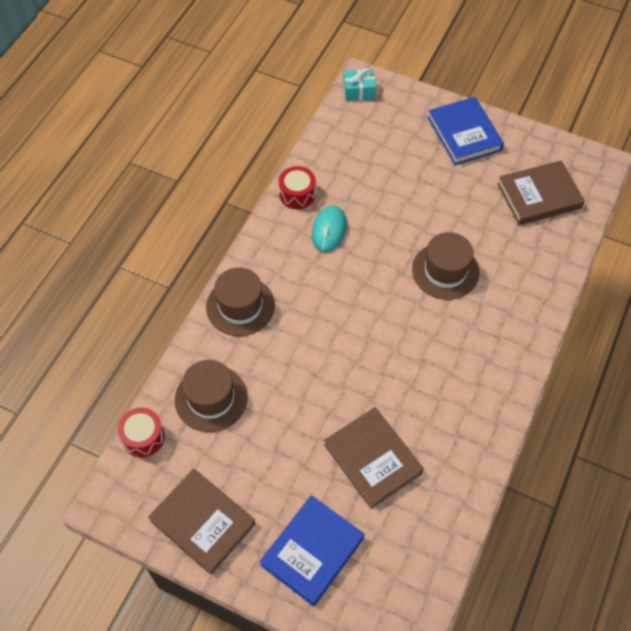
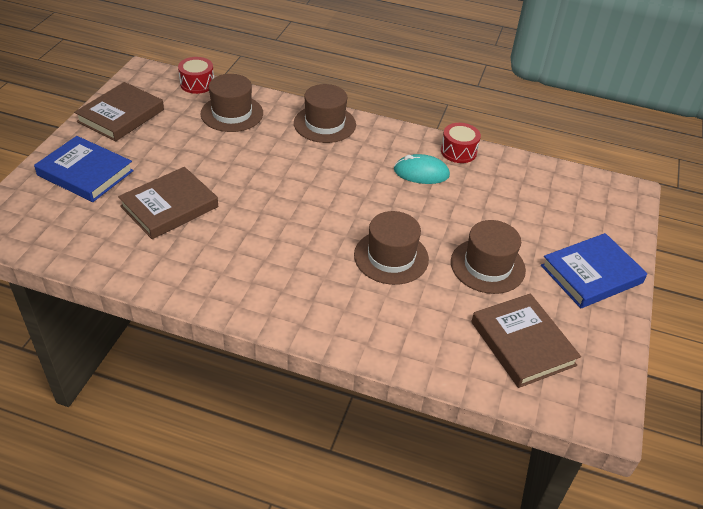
camera: 80 degrees right, 15 degrees down
(359, 91) = (613, 189): turquoise gift -> none
(455, 202) = (487, 266): none -> brown hat

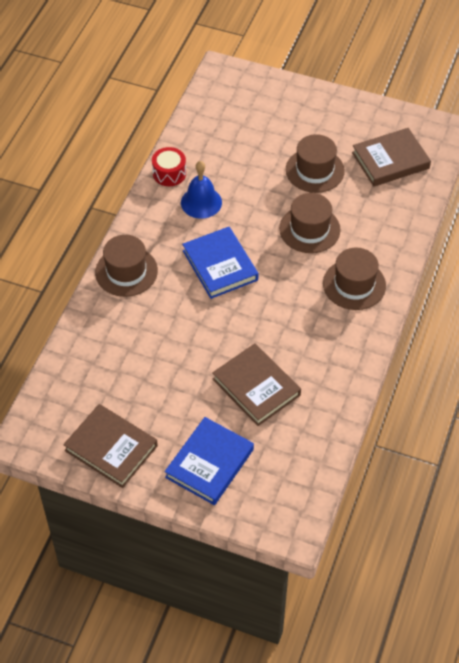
camera: 85 degrees left, 10 degrees up
(197, 84) = (50, 385): red drum -> none
(232, 113) = (108, 349): brown hat -> brown hat (354, 284)
(421, 173) = (201, 202): turquoise mouse -> blue bell
(591, 274) = (319, 111): blue book -> blue book (220, 265)

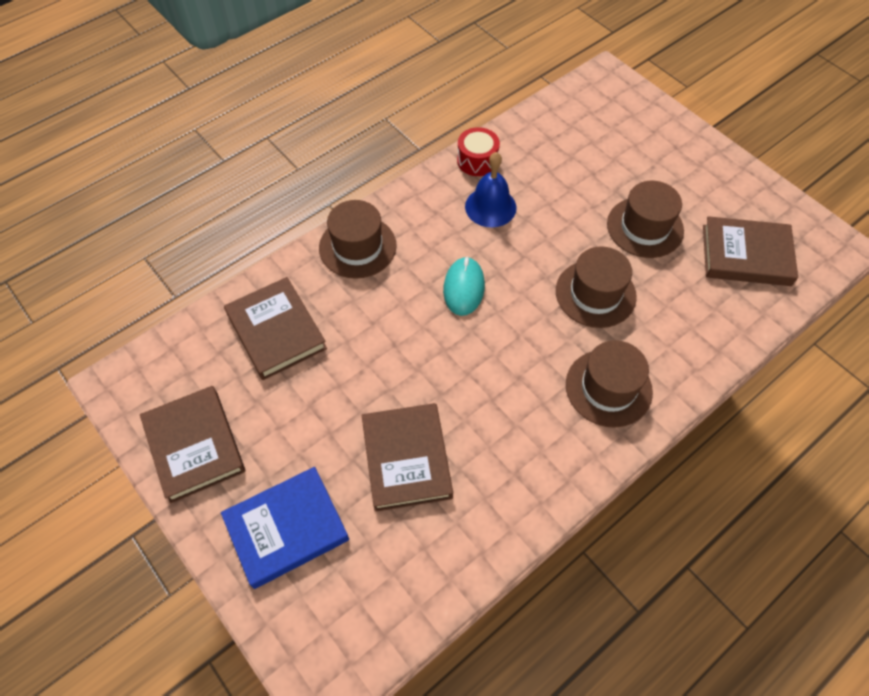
camera: 30 degrees right, 5 degrees up
(111, 353) = (276, 331): none -> brown book
(220, 265) = (464, 288): blue book -> turquoise mouse

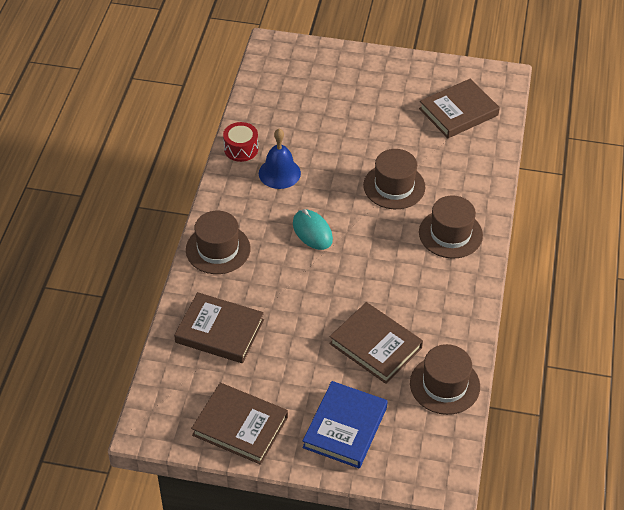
camera: 40 degrees left, 10 degrees down
(645, 227) = (386, 129): brown hat -> brown hat (444, 385)

